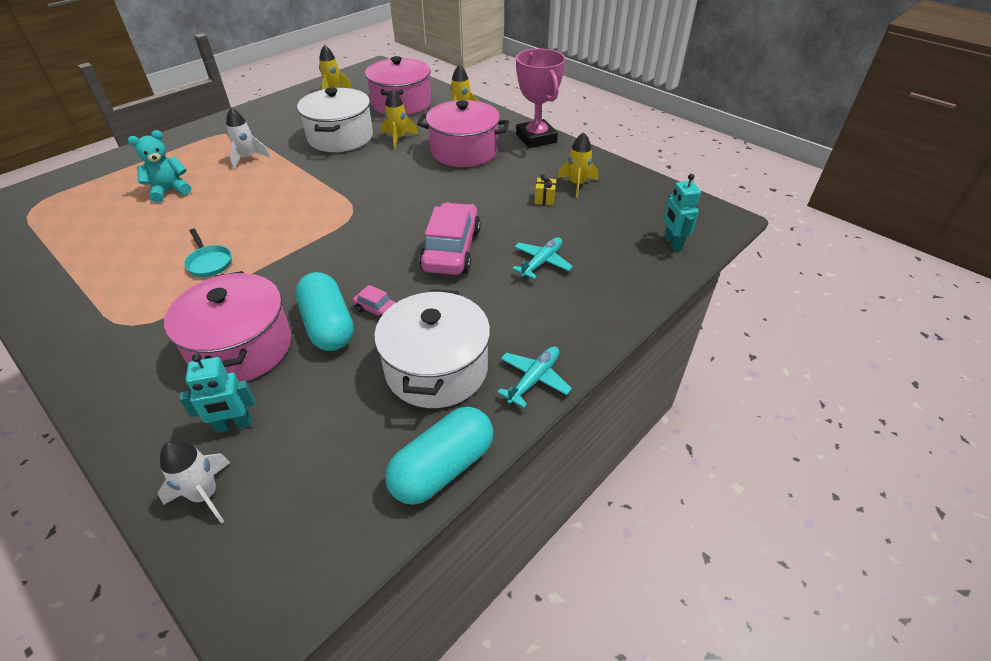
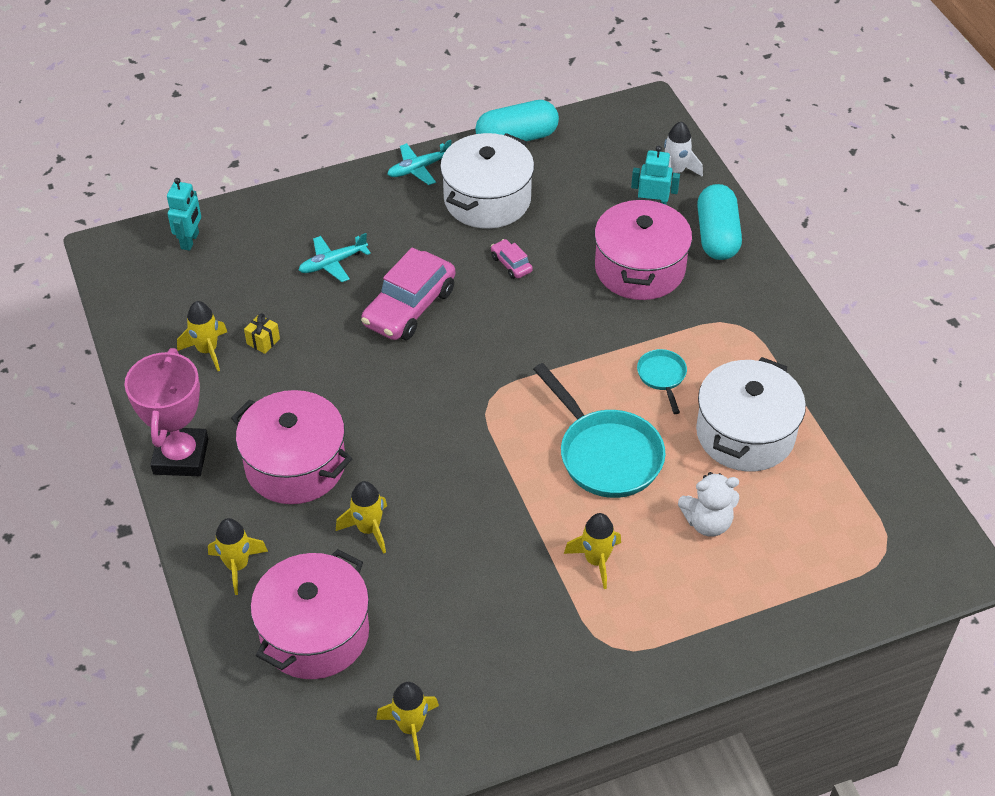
camera: 155 degrees left, 5 degrees up
(170, 191) = (707, 522): turquoise teddy bear -> white teddy bear
(248, 158) = (596, 561): white rocket -> yellow rocket
(251, 205) = (605, 454): none -> turquoise pan
(328, 325) = (561, 265): turquoise capsule -> turquoise capsule (717, 236)
(340, 137) = (450, 566): white pot -> white pot (745, 434)

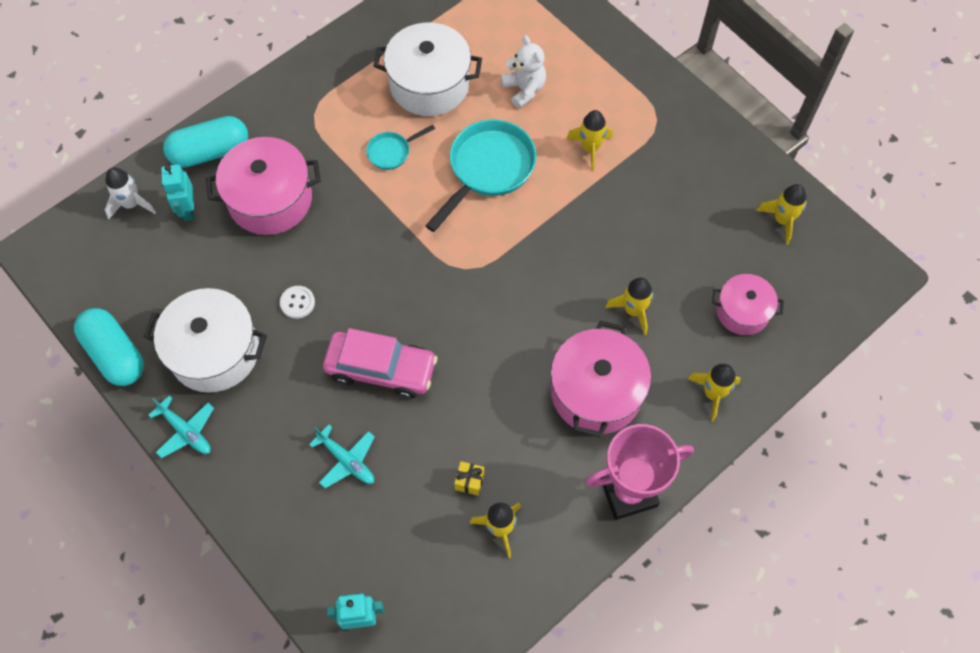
camera: 110 degrees left, 15 degrees up
(315, 633) = (742, 311): pink pot -> pink pot, size x0.60
(511, 264) = (297, 303): pink car -> white button

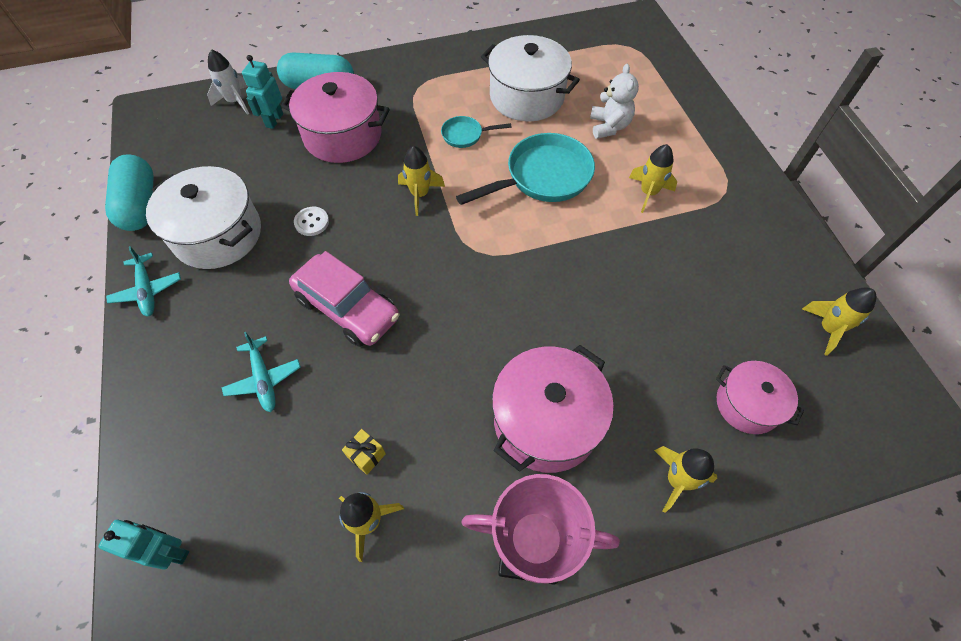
camera: 25 degrees right, 5 degrees down
(633, 311) = (625, 355): yellow rocket -> yellow rocket (420, 195)

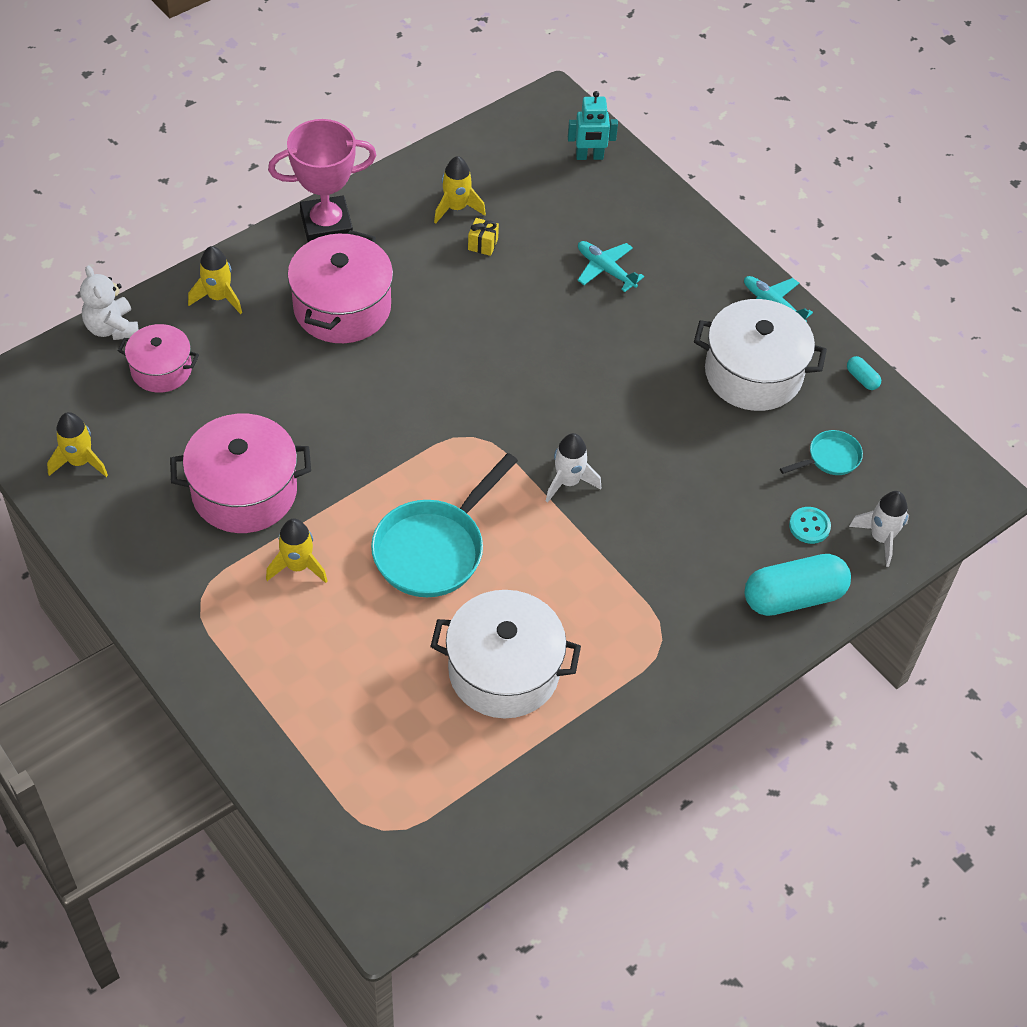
camera: 155 degrees right, 5 degrees down
(140, 205) = (862, 378): turquoise capsule -> turquoise capsule, size x0.42
(274, 120) = (809, 526): turquoise robot -> turquoise button
(312, 222) = (666, 414): white button -> none
(343, 135) = (709, 531): pink pot -> pink pot (244, 491)
(348, 308) = (570, 344): pink car -> none
(420, 195) = (568, 481): yellow rocket -> white rocket
(465, 135) = (557, 580): turquoise pan -> turquoise pan (830, 458)
(609, 126) = (373, 654): white teddy bear -> white teddy bear (112, 328)

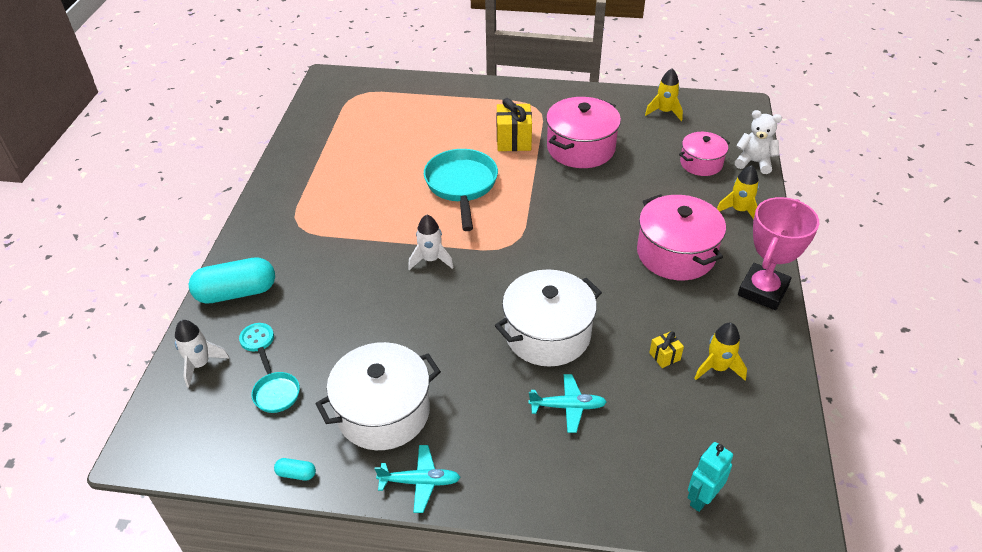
camera: 140 degrees right, 10 degrees down
(298, 566) = (513, 140): yellow rocket -> yellow gift
(504, 671) = (367, 166): white pot -> white pot (547, 334)
(793, 597) = (236, 293): turquoise capsule -> turquoise capsule turned 45 degrees clockwise
(830, 458) = (276, 392): turquoise pan -> turquoise pan turned 45 degrees counterclockwise

